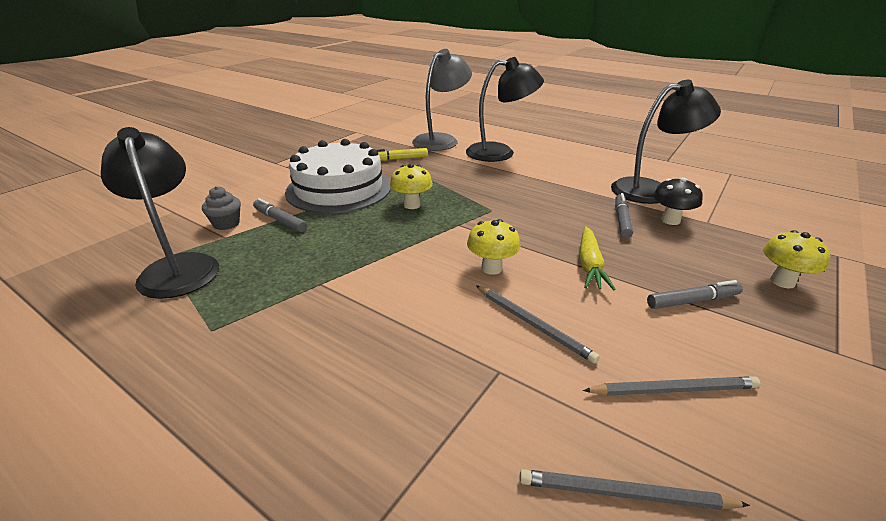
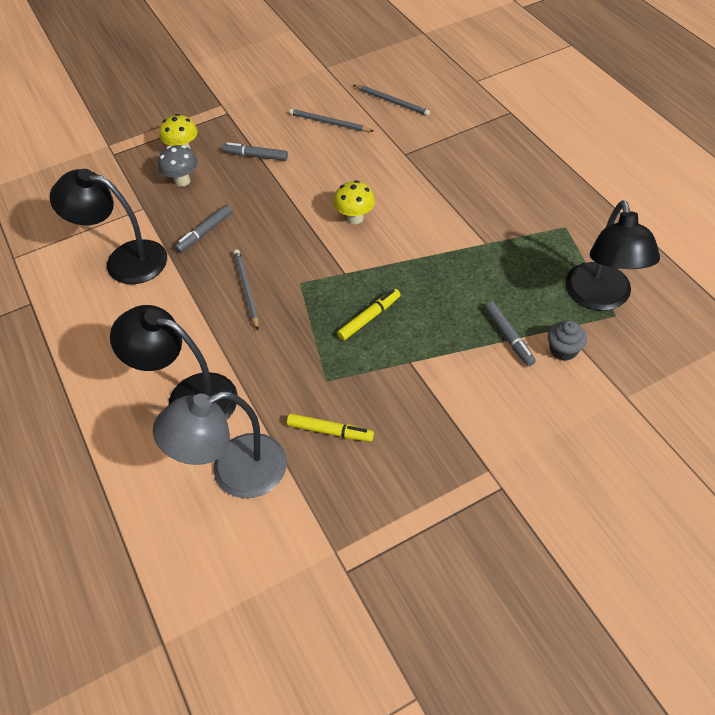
camera: 150 degrees left, 20 degrees up
(339, 189) = (433, 379): white cake -> none
(412, 205) = (369, 318): yellow mushroom -> yellow marker
(533, 324) = (364, 171): grey pencil -> grey pencil (246, 289)
(589, 265) = (285, 199): yellow carrot -> none
(670, 220) = (168, 219): black mushroom -> none
(719, 251) = (182, 181): none -> grey mushroom

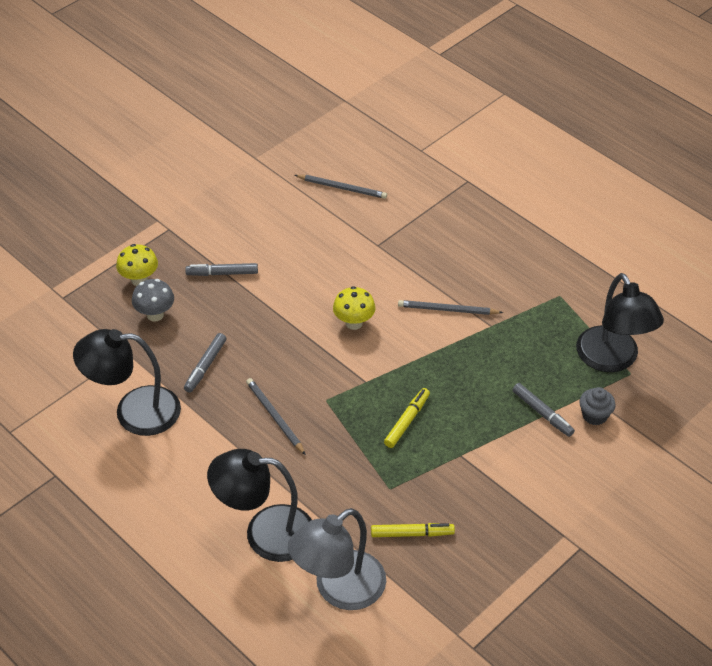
camera: 20 degrees left, 5 degrees down
(329, 123) = (285, 223): grey pencil -> grey pencil (447, 310)

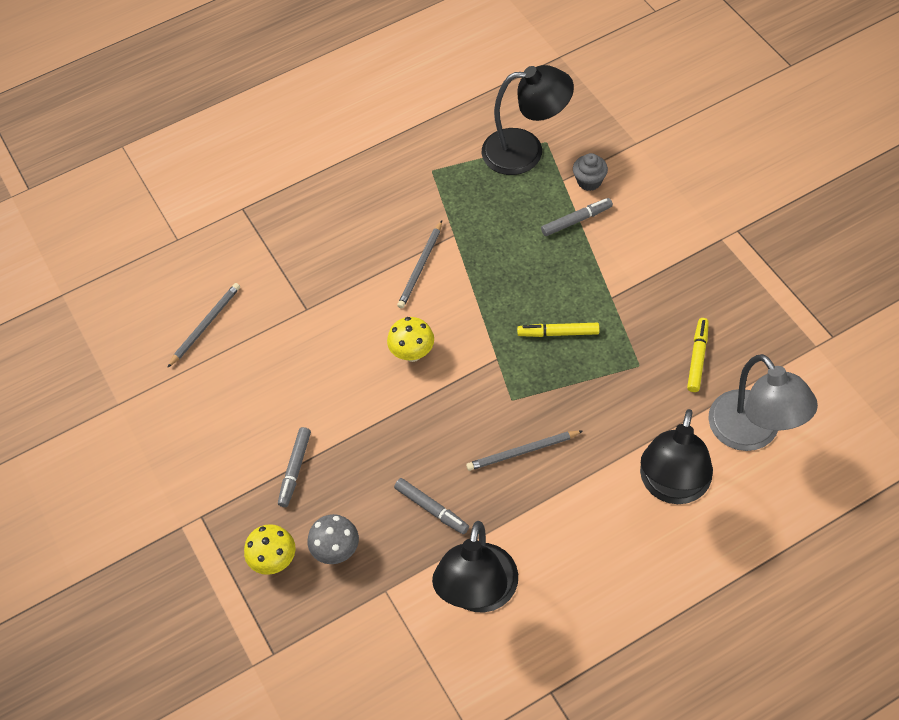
camera: 70 degrees left, 10 degrees up
(407, 421) = (558, 333): yellow marker -> yellow marker turned 45 degrees counterclockwise

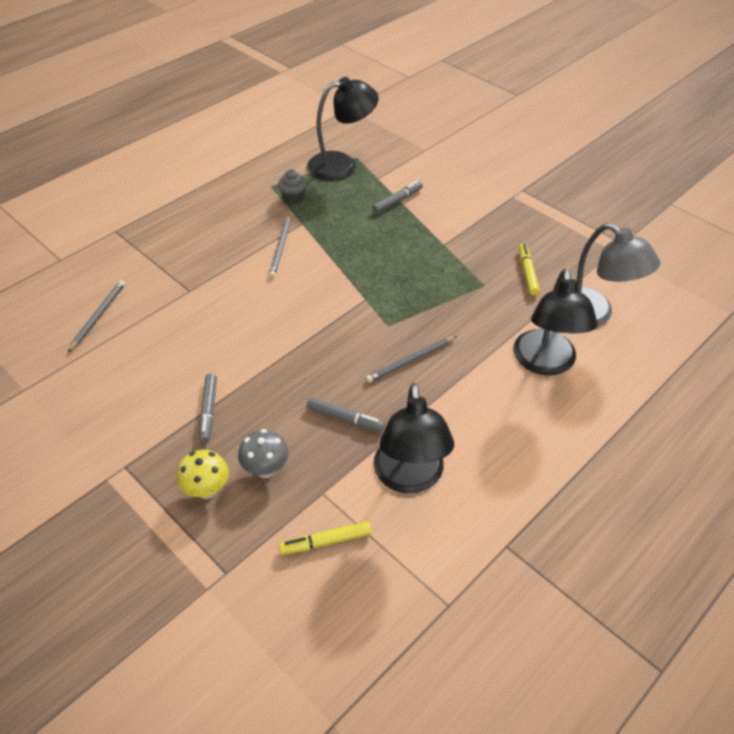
camera: 20 degrees left, 10 degrees down
(412, 353) = (292, 307): yellow mushroom -> none
(558, 333) = (410, 274): yellow marker -> yellow marker (325, 542)
(589, 181) = (398, 176): grey cupcake -> grey cupcake (293, 197)

